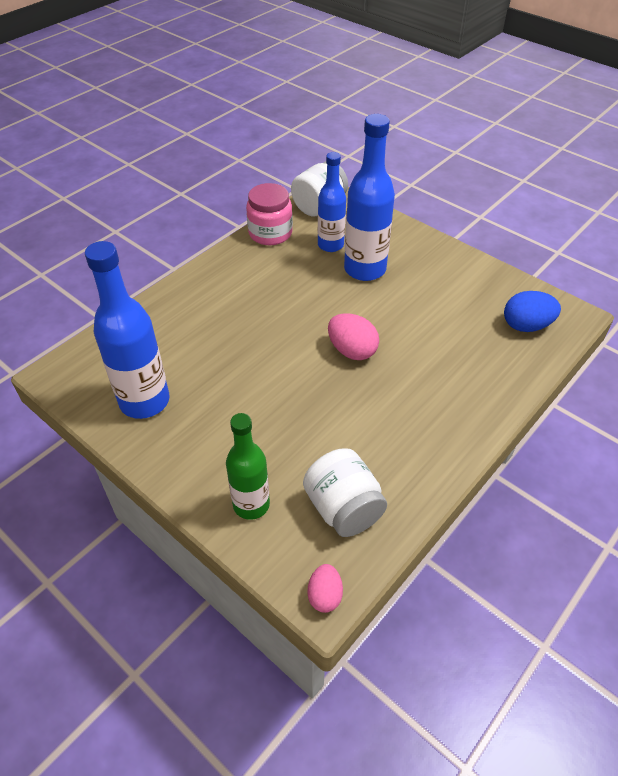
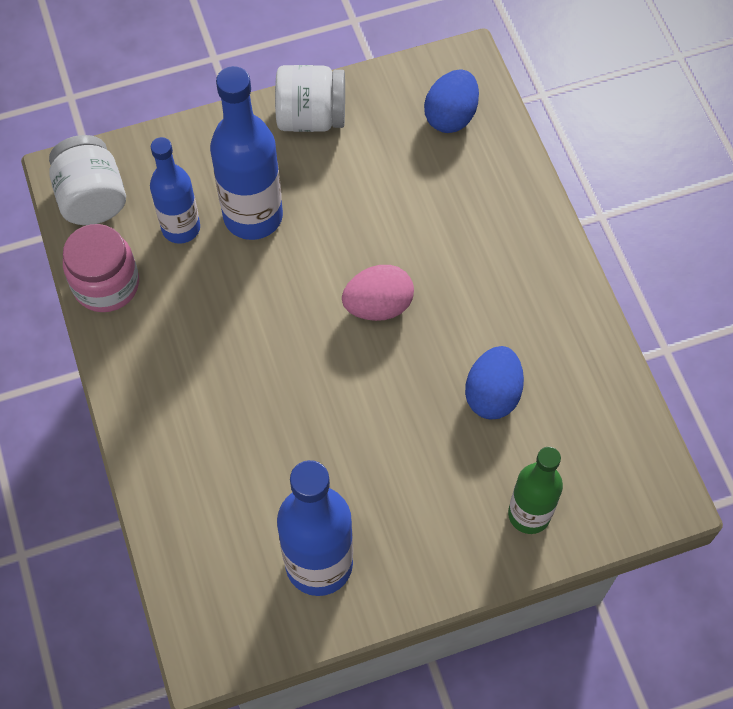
camera: 60 degrees left, 15 degrees up
(325, 595) = (665, 497): pink egg -> none
(333, 440) = (492, 394): none -> blue egg
(343, 508) = (581, 430): white jar -> white jar (311, 117)

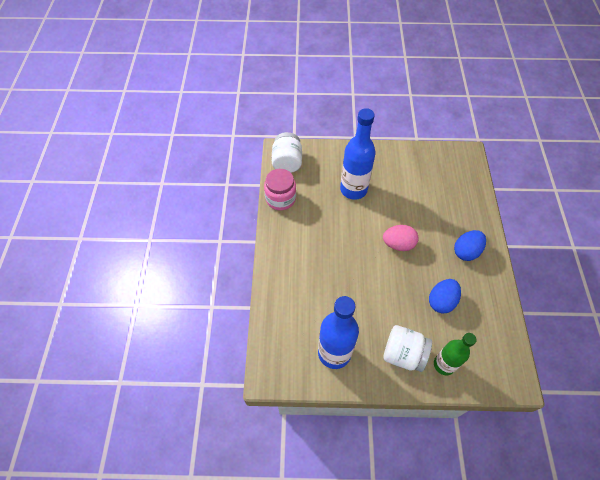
camera: 20 degrees right, 5 degrees down
(181, 228) = (320, 185): blue bottle -> none
(311, 117) = (392, 156): white jar -> white jar (403, 354)
(450, 116) = (455, 173): blue egg -> blue egg (466, 251)

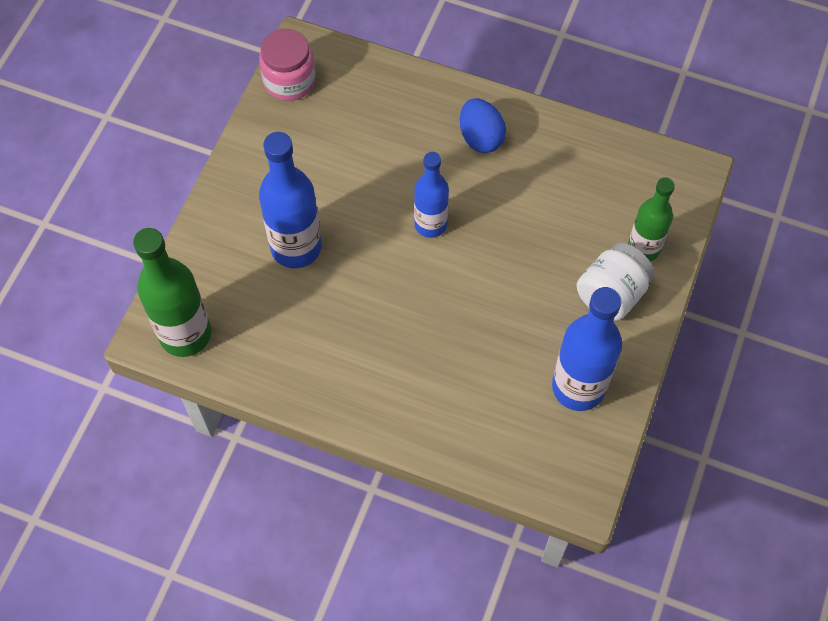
camera: 70 degrees left, 5 degrees up
(280, 199) = (262, 372): pink jar -> pink jar (289, 81)
(287, 162) = (185, 334): white jar -> green bottle
(398, 244) = (430, 224): pink egg -> blue bottle
(441, 301) = (548, 208): blue egg -> none

